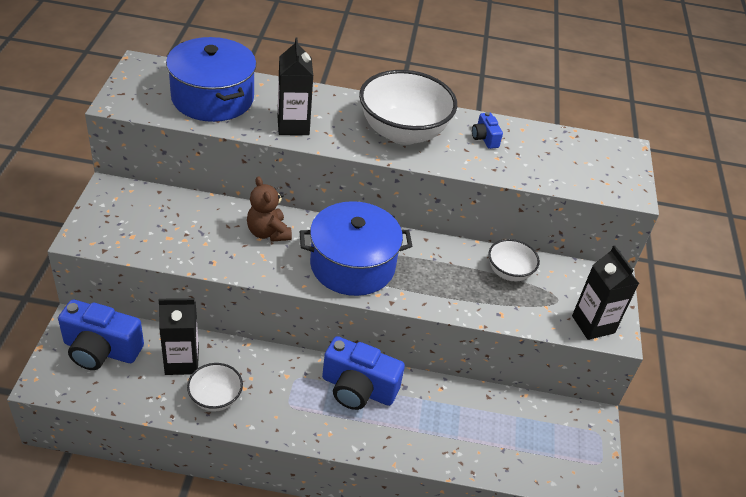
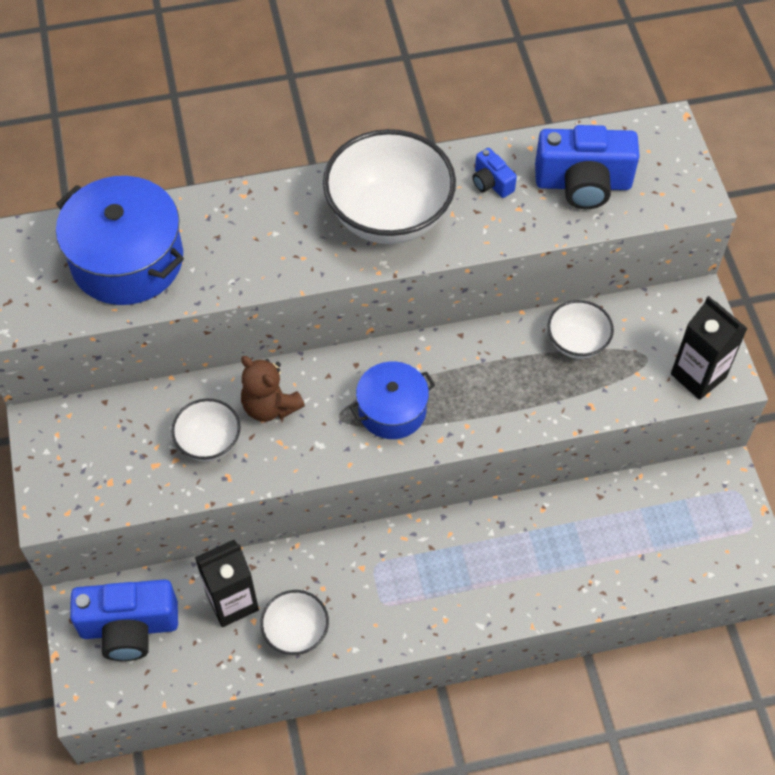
camera: 15 degrees left, 15 degrees up
(213, 238) = (209, 442): none -> white bowl
(293, 126) = (251, 262): black carton -> none
(352, 265) = (392, 410): blue pot -> blue pot, size x0.62
(358, 388) = (450, 549): blue camera -> blue camera (583, 184)

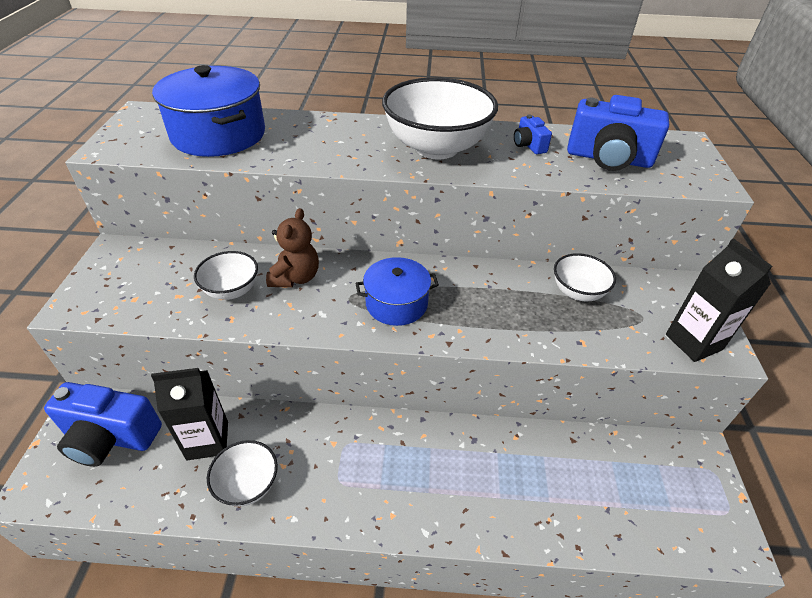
camera: 15 degrees right, 15 degrees down
(270, 406) = (296, 277): brown teddy bear -> brown teddy bear turned 135 degrees counterclockwise

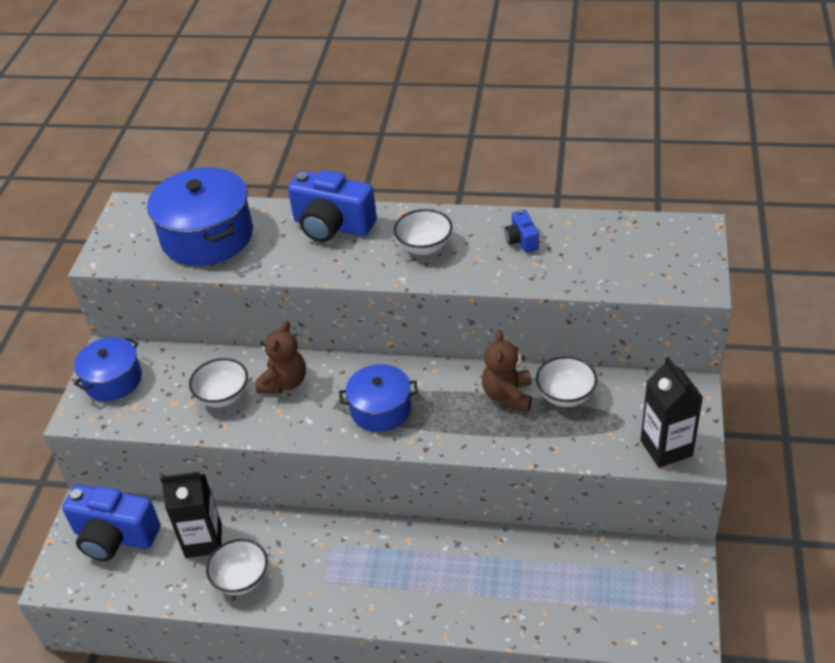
camera: 10 degrees right, 0 degrees up
(115, 274) = (113, 380): none -> blue pot
(436, 148) = (424, 247): white bowl -> white bowl, size x0.52
(521, 291) = (508, 395): none -> brown teddy bear
(608, 159) = (601, 256): blue camera -> blue camera (332, 226)

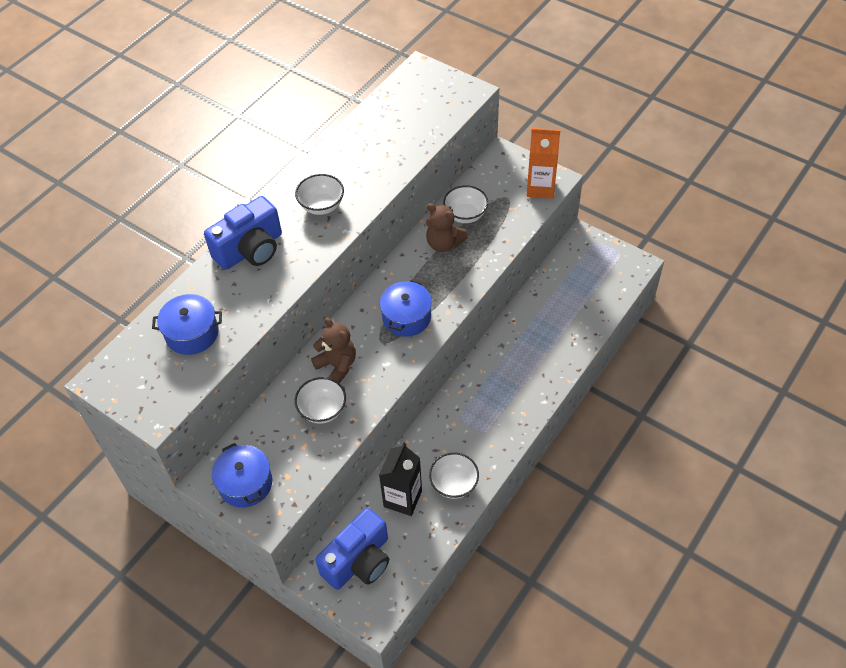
camera: 65 degrees left, 10 degrees up
(207, 236) = (192, 333): blue pot -> blue pot, size x0.62
(521, 240) = (359, 153): blue camera -> none
(666, 448) = (540, 188): black carton -> orange carton

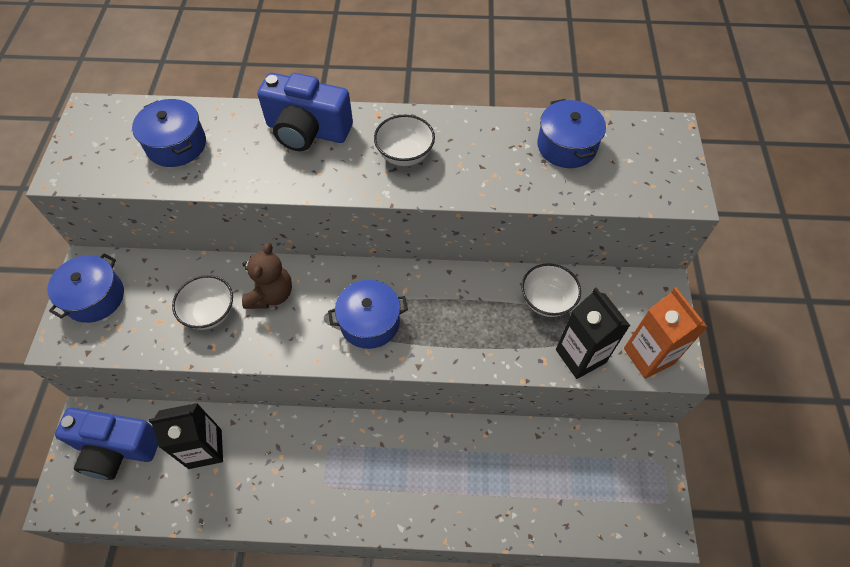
camera: 55 degrees right, 5 degrees up
(387, 122) = (566, 146): none -> blue pot
(444, 243) = (492, 302): brown teddy bear -> none
(454, 484) = (245, 490): white bowl -> none
(516, 220) = (580, 356): none -> black carton

